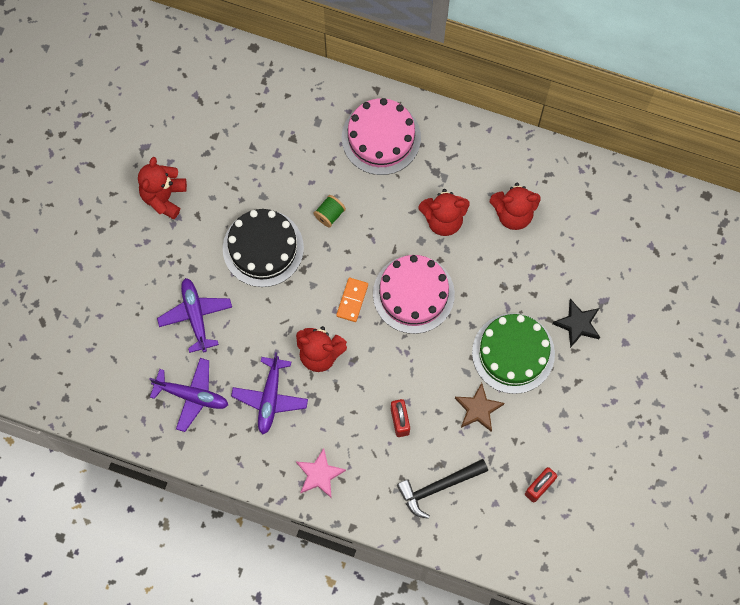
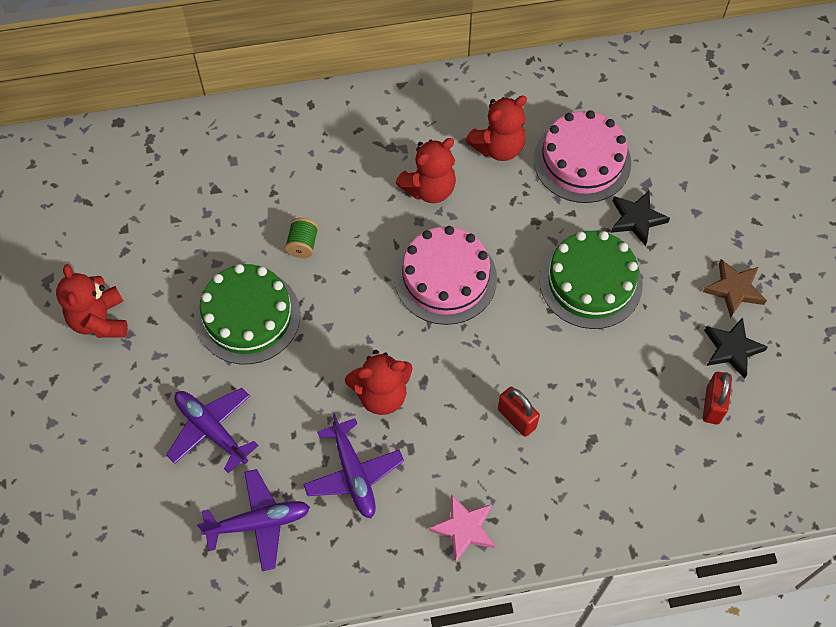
camera: 30 degrees left, 10 degrees down
(263, 248) = (248, 316): black cake -> green cake
(352, 300) = (382, 319): orange domino -> none
(381, 137) = (312, 143): pink cake -> pink cake (582, 161)
(438, 487) = (606, 466): black hammer -> none
(478, 409) = (593, 359): brown star -> brown star (734, 289)
(580, 456) = (732, 349): none -> black star

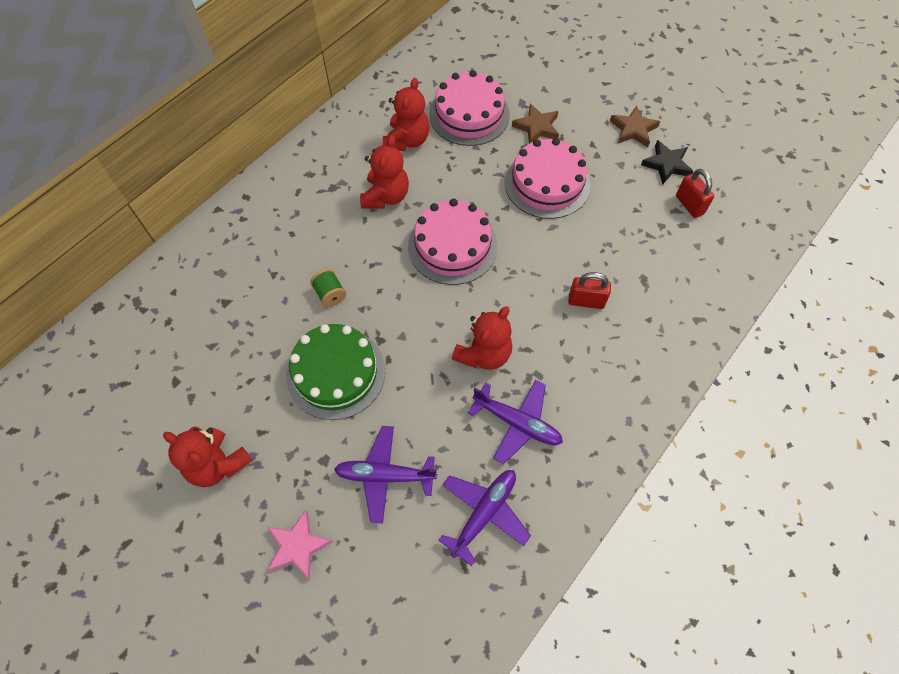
camera: 40 degrees left, 0 degrees up
(464, 529) = (624, 399): pink star -> pink star (298, 546)
(590, 282) = (547, 183): green cake -> pink cake
(636, 219) = (537, 127): black star -> brown star

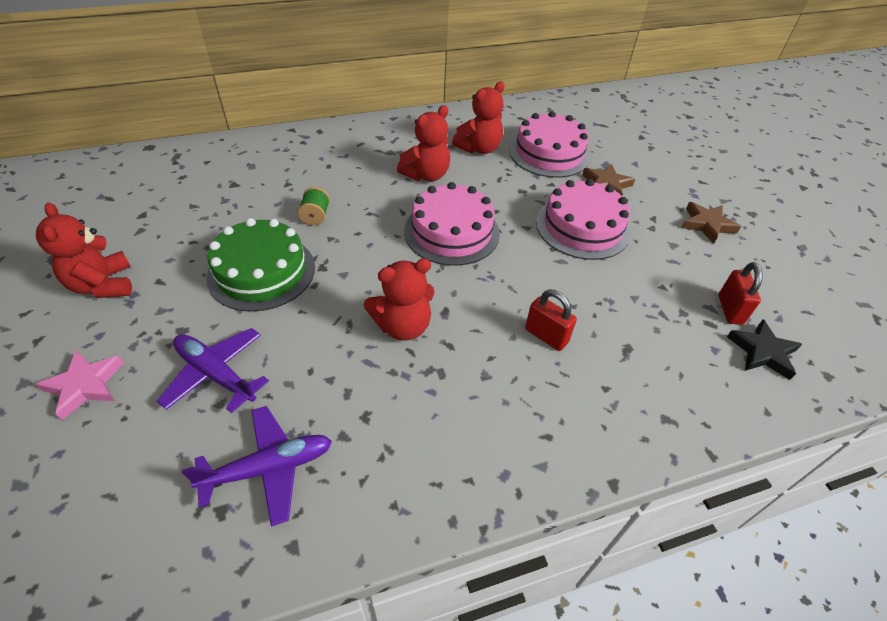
camera: 30 degrees right, 15 degrees down
(517, 423) = (381, 404): purple plane -> none
(666, 164) = (726, 266): black star -> black star (763, 352)

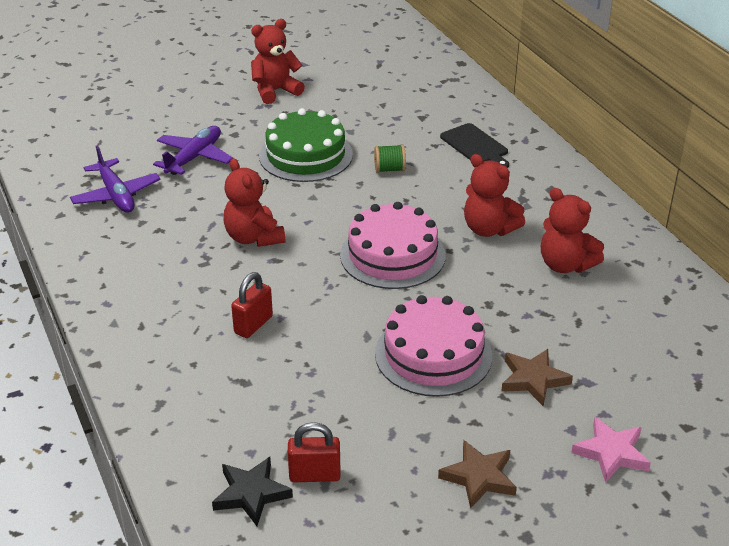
camera: 85 degrees right, 10 degrees down
(85, 385) = (181, 111): pink star -> pink star (611, 453)
(301, 162) = (475, 146): none -> black cutting board
(549, 153) = (586, 326): pink cake -> none

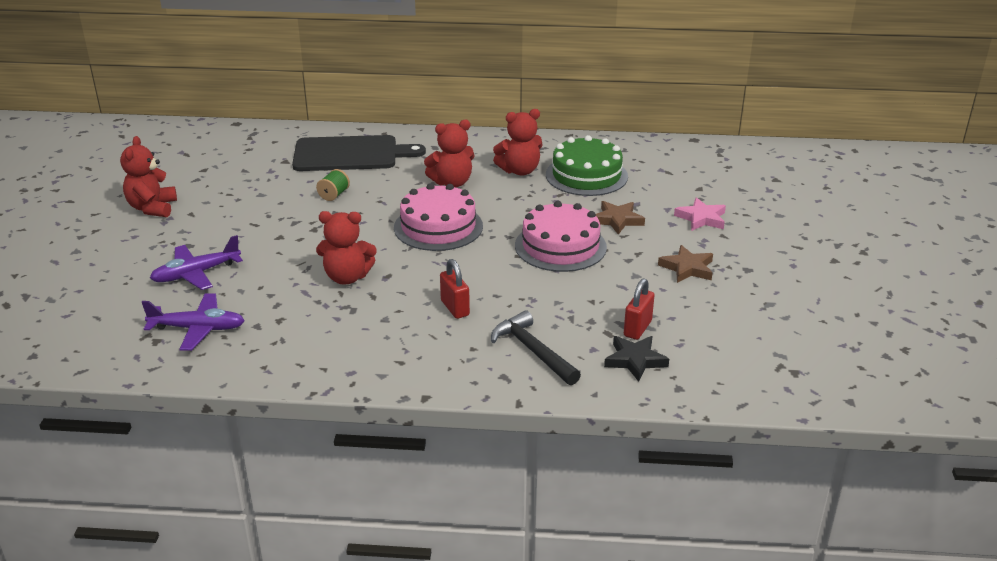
camera: 60 degrees left, 5 degrees down
(194, 157) = (196, 274): purple plane -> purple plane turned 90 degrees counterclockwise
(216, 408) = (533, 351): none -> black hammer
(306, 155) = (266, 222): green cake -> green cake (586, 175)
(475, 146) = (350, 154): black cutting board -> black cutting board, size x1.81

